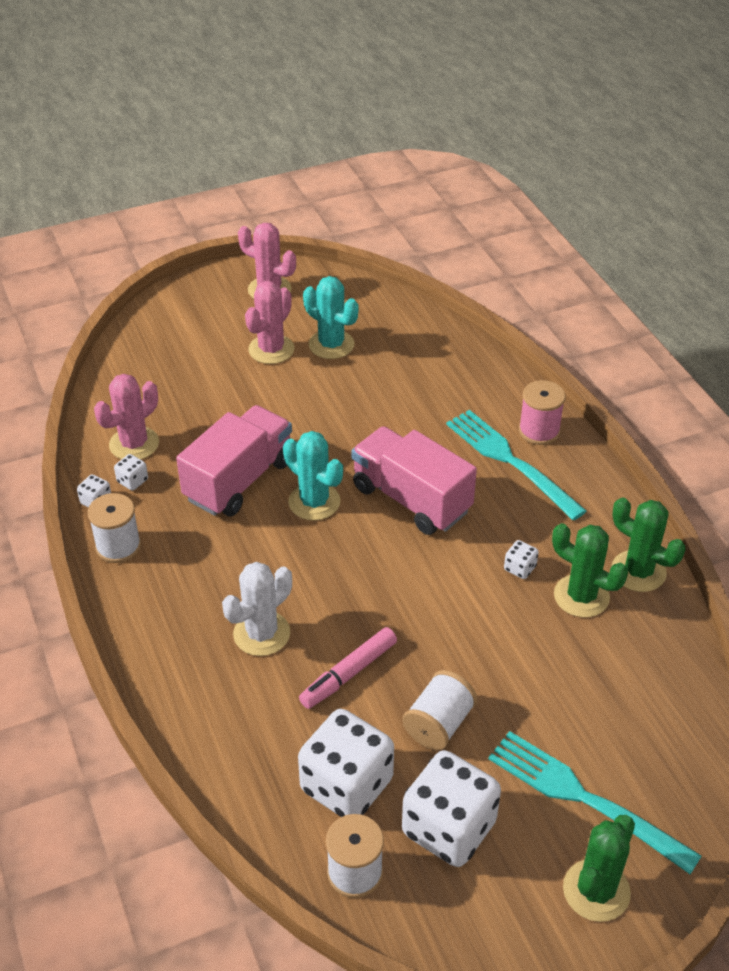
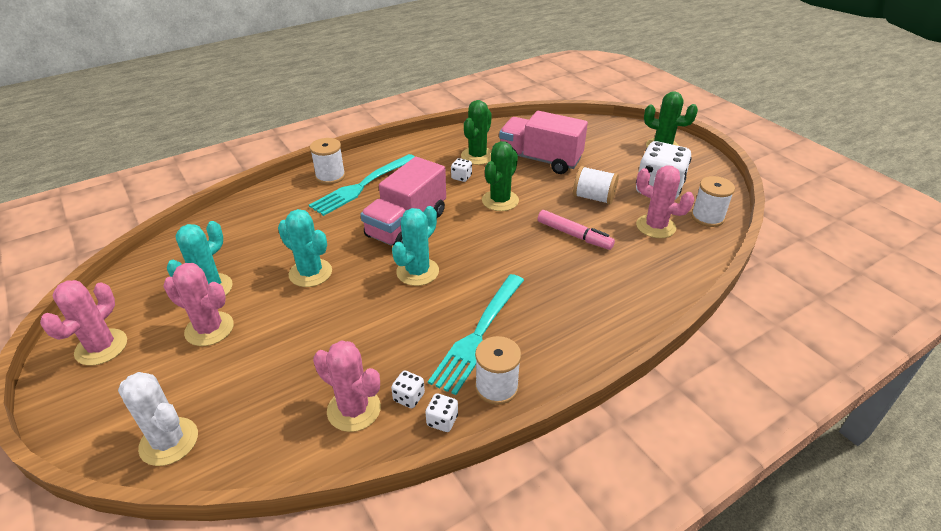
camera: 100 degrees left, 5 degrees down
(239, 480) = (398, 320): pink truck -> pink truck (540, 160)
(261, 633) = (558, 279): white cactus -> white cactus (169, 441)
(336, 414) = (310, 273): none -> turquoise cactus
(346, 785) = (655, 226): white dice -> pink cactus
(539, 431) = (330, 176): pink spool -> white spool
(584, 798) = (614, 151): turquoise fork -> turquoise fork (479, 334)
(638, 571) = (452, 139): green cactus -> green cactus (500, 200)

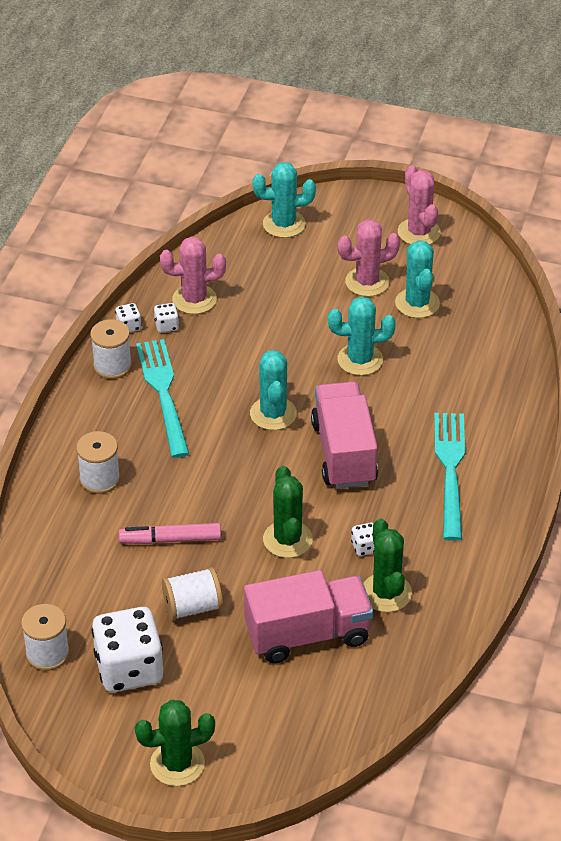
camera: 140 degrees right, 5 degrees up
(169, 441) = (284, 224): white cactus -> turquoise cactus
(330, 176) = (501, 461): white spool -> white spool (100, 479)
(655, 226) = (96, 603): pink cactus -> none

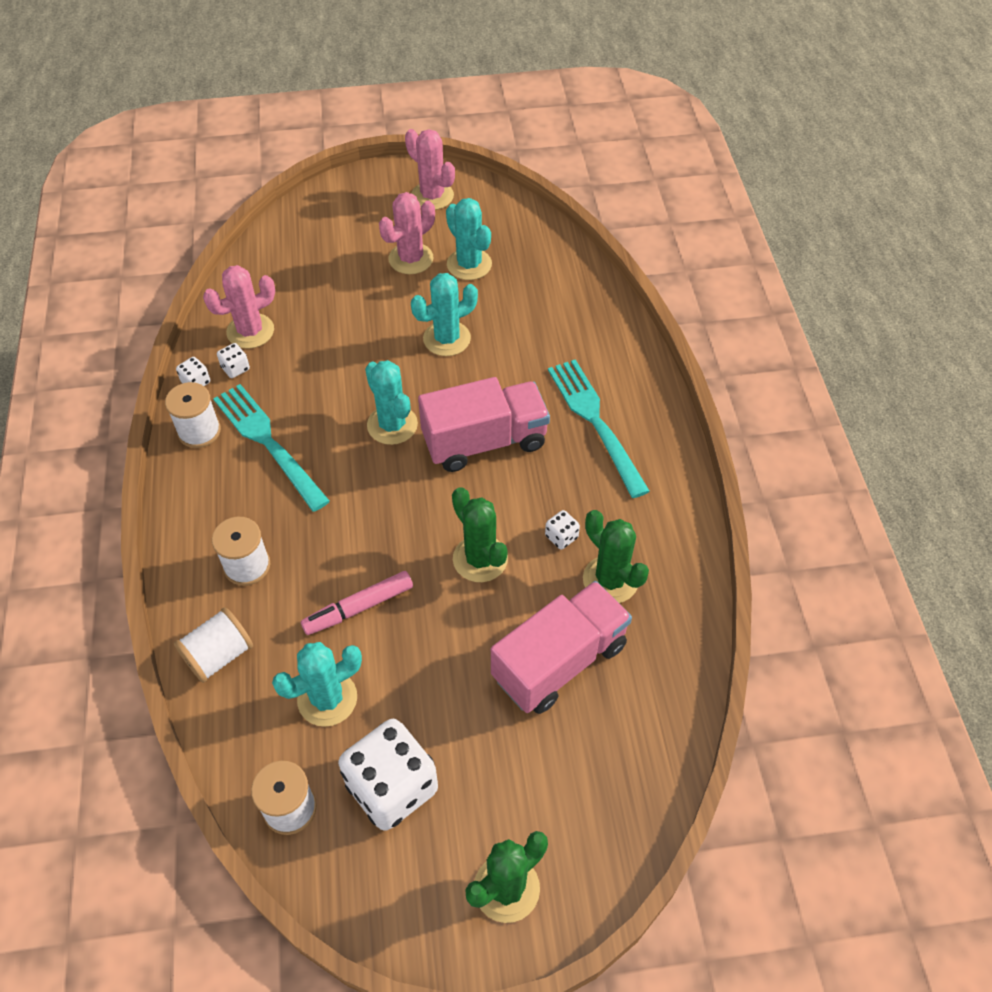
camera: 25 degrees left, 10 degrees up
(193, 607) = (423, 679): white spool -> white spool (219, 655)
(284, 224) = (300, 227): turquoise cactus -> turquoise cactus (327, 699)
(344, 453) = (484, 441): pink truck -> pink truck turned 105 degrees clockwise

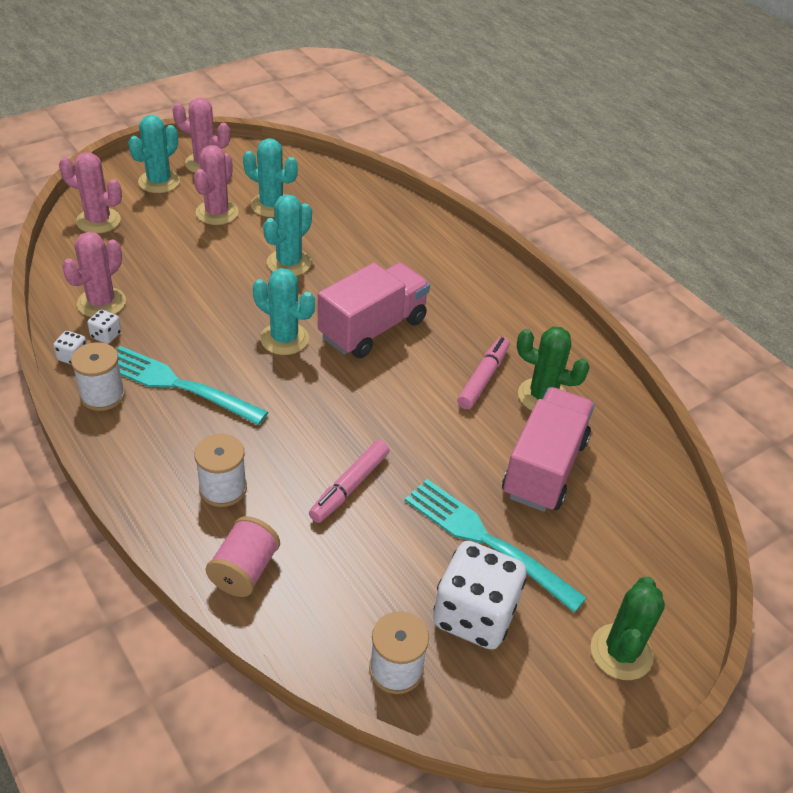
camera: 30 degrees left, 10 degrees down
(219, 655) = (244, 570): white spool -> pink spool
(296, 238) = (98, 221): none -> pink cactus
(327, 699) = (370, 568): turquoise cactus -> turquoise cactus (159, 182)
(480, 559) = (428, 415): green cactus -> none
(561, 537) = (483, 378): white dice -> pink marker
(595, 422) = (453, 290): turquoise fork -> turquoise fork (486, 541)

